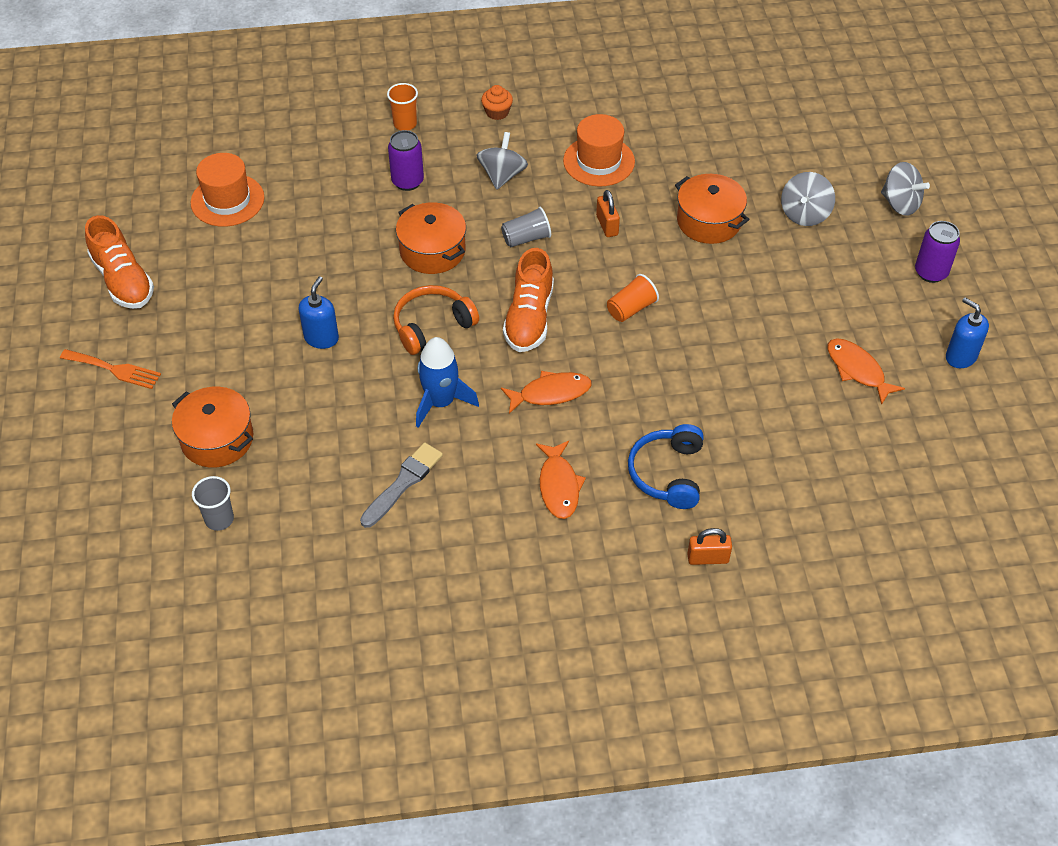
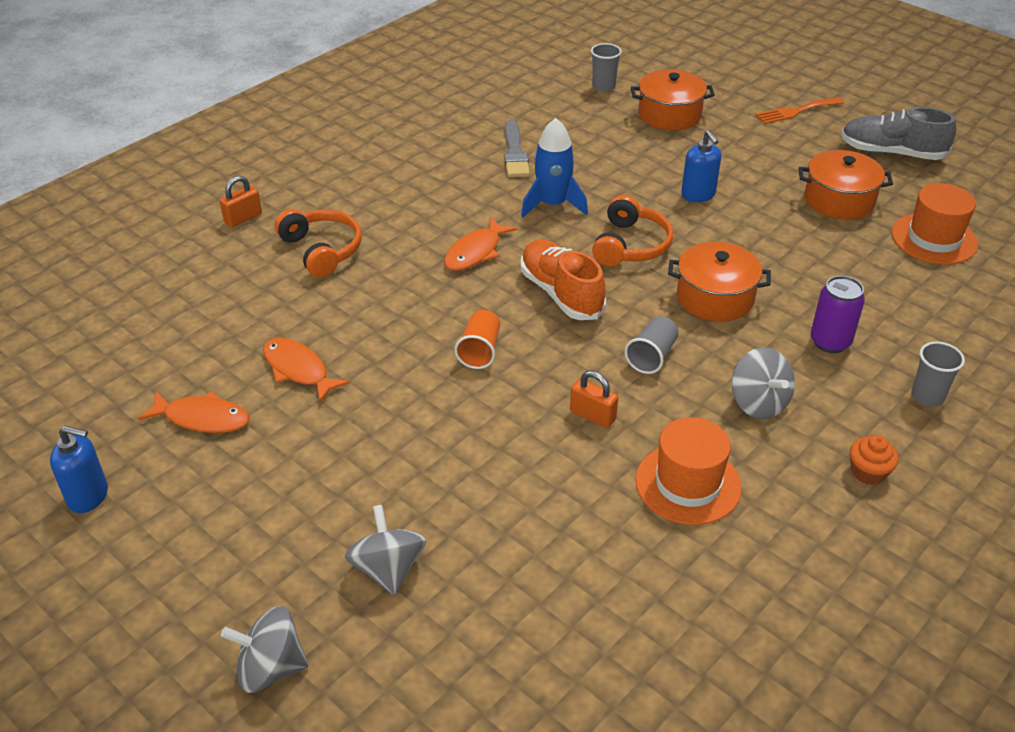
camera: 140 degrees right, 10 degrees down
(123, 280) = (891, 153): orange shoe -> grey shoe
(405, 124) = (927, 396): orange cup -> grey cup
(559, 486) = (401, 203): orange fish -> orange fish (298, 370)
(667, 474) = (322, 250): blue headphones -> orange headphones
(709, 221) = (492, 487): orange pot -> orange pot (839, 200)
(931, 272) = (174, 584): purple can -> none

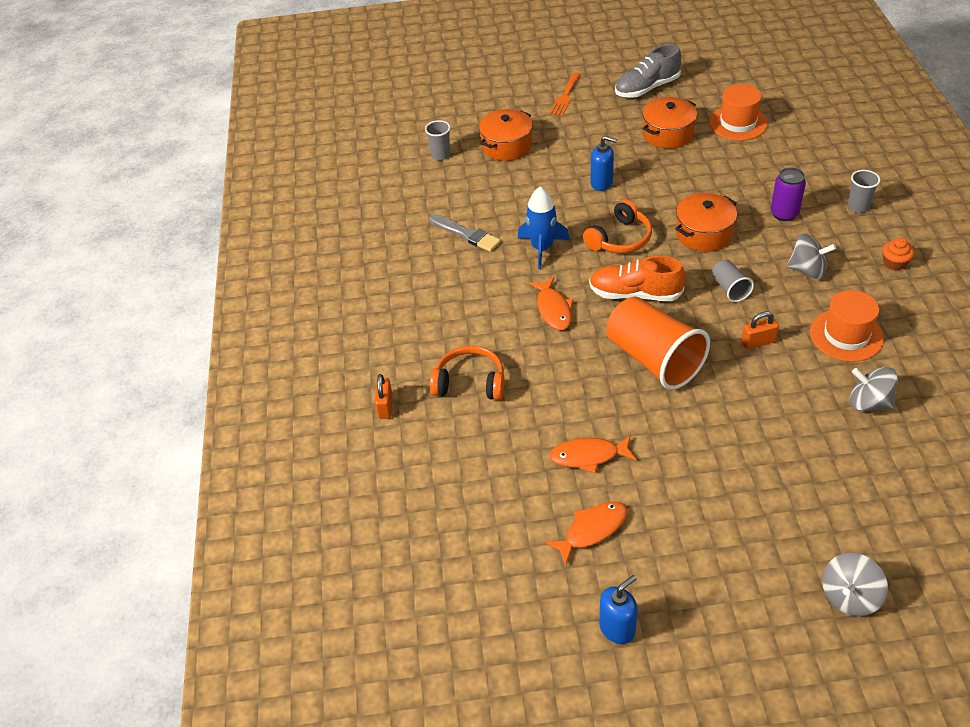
camera: 45 degrees left, 5 degrees up
(388, 569) = (810, 501): grey spinning top -> grey spinning top (869, 402)
(480, 351) = (653, 359): orange cup -> orange cup, size x2.15
(630, 245) = (620, 239): orange headphones -> orange headphones turned 75 degrees clockwise

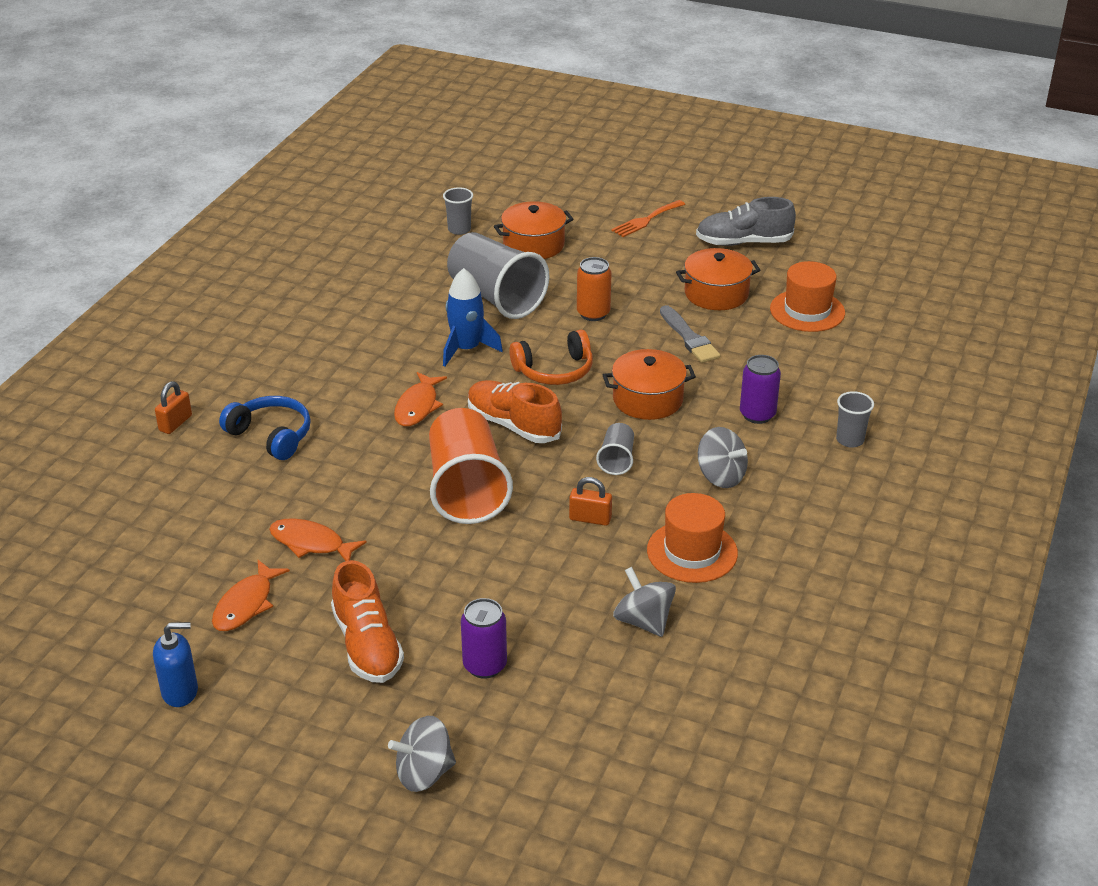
camera: 25 degrees right, 10 degrees down
(466, 234) = (407, 309): grey brush -> grey brush (689, 338)
(470, 382) = (271, 435): orange headphones -> blue headphones
(521, 198) = (496, 297): none -> grey cup
(592, 530) = (246, 604): orange fish -> orange fish turned 120 degrees clockwise
(601, 183) = (593, 313): blue soap dispenser -> orange can
(710, 517) = (367, 645): none -> orange shoe
(804, 490) = (485, 665): none -> purple can
(894, 263) = (827, 508): orange cupcake -> none

